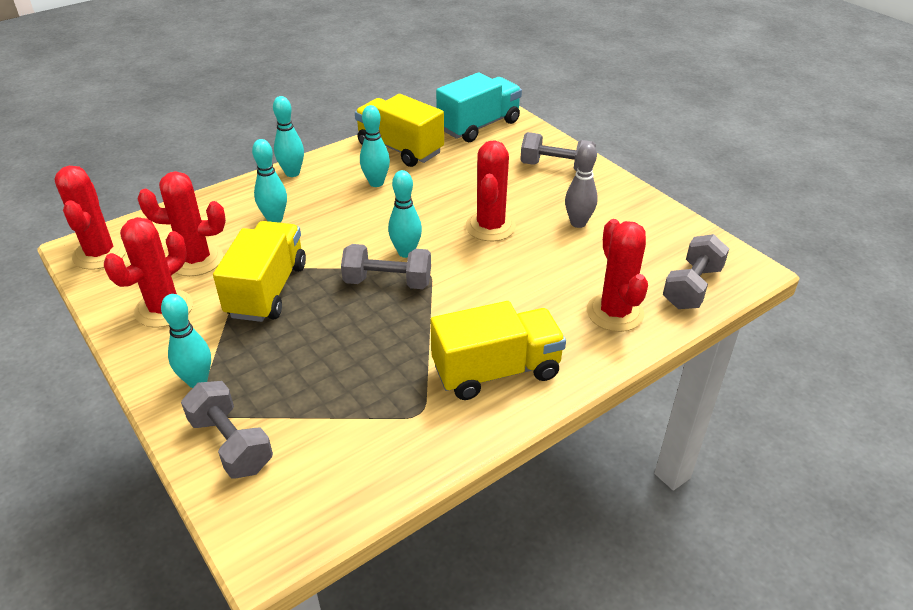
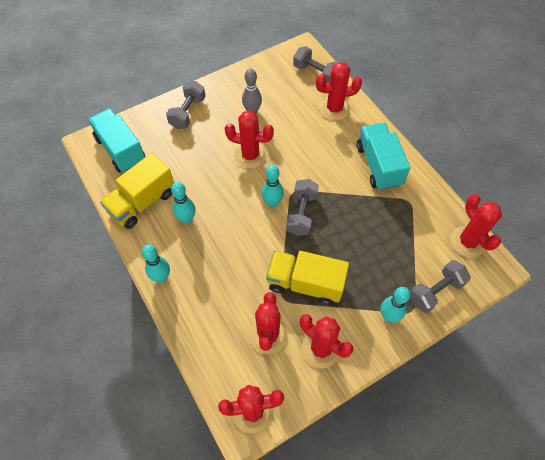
camera: 85 degrees left, 20 degrees up
(275, 219) = (223, 285): turquoise bowling pin -> none
(330, 501) = (468, 241): none -> red cactus
(496, 371) = (378, 165): yellow truck -> turquoise truck

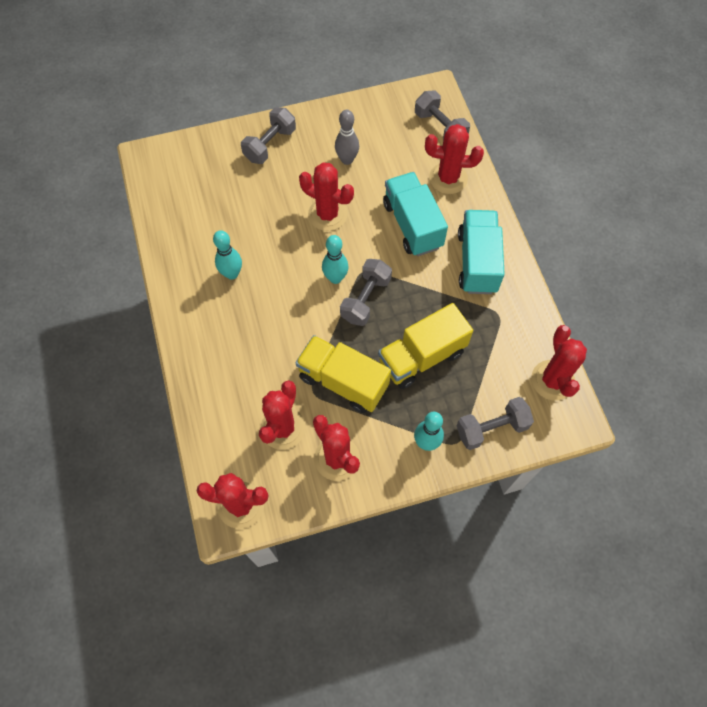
camera: 15 degrees right, 5 degrees up
(121, 150) = (180, 174): turquoise truck -> turquoise truck (412, 225)
(142, 202) = (187, 242): yellow truck -> yellow truck (422, 357)
(161, 277) = (185, 334): turquoise bowling pin -> none

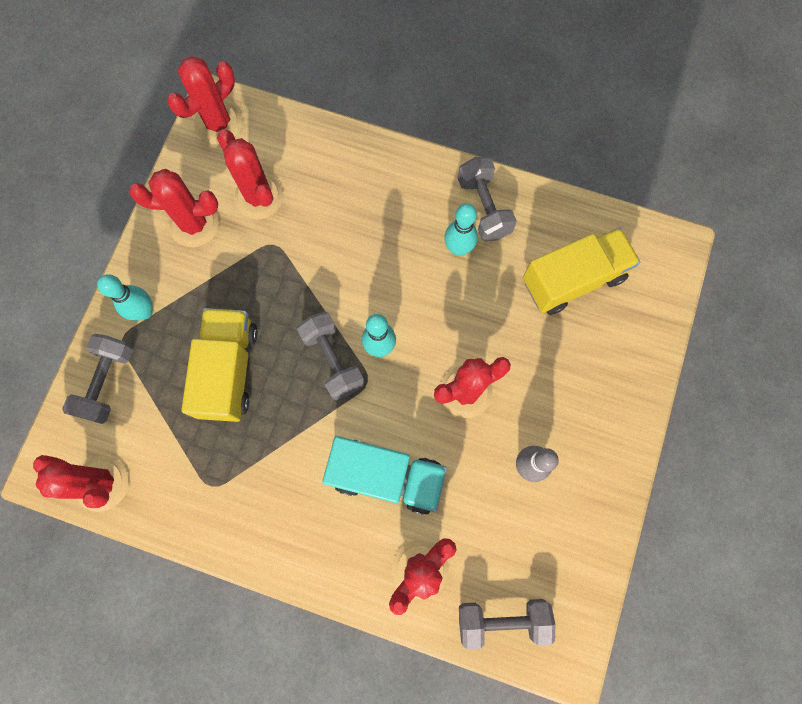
camera: 125 degrees right, 10 degrees up
(270, 145) = (607, 390): grey dumbbell -> grey dumbbell (483, 207)
(343, 381) = (262, 278): yellow truck -> yellow truck (573, 279)
(477, 262) = (288, 514): turquoise truck -> none

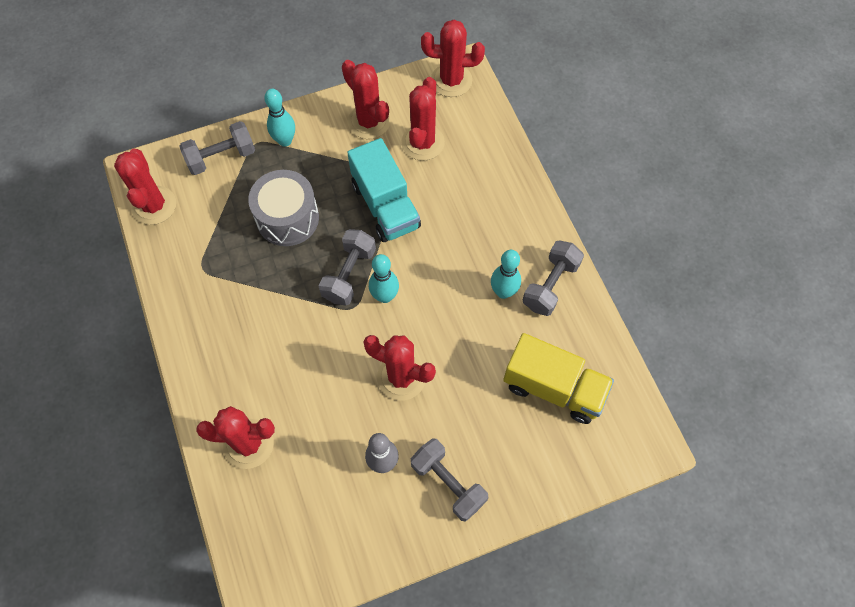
camera: 50 degrees right, 10 degrees down
(228, 370) = (287, 218): yellow truck -> grey drum
(386, 476) = (296, 371): turquoise truck -> turquoise truck (385, 206)
(502, 619) = (255, 529): grey dumbbell -> grey dumbbell (448, 483)

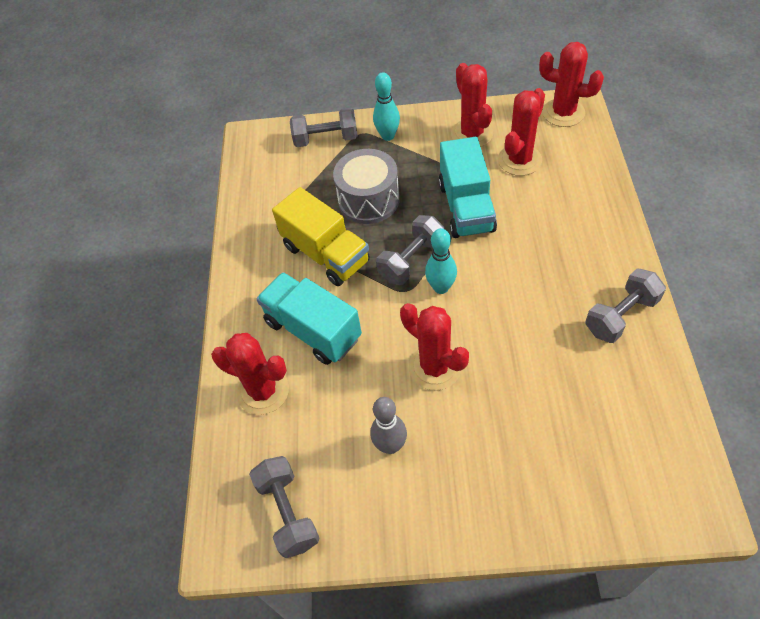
camera: 25 degrees right, 10 degrees down
(154, 205) = (253, 167): red cactus -> none
(276, 370) = (313, 330): none -> turquoise truck
(448, 483) = (453, 487): grey dumbbell -> grey dumbbell (288, 512)
(503, 292) = (566, 311): turquoise bowling pin -> none
(554, 388) = (599, 419): yellow truck -> yellow truck (326, 254)

